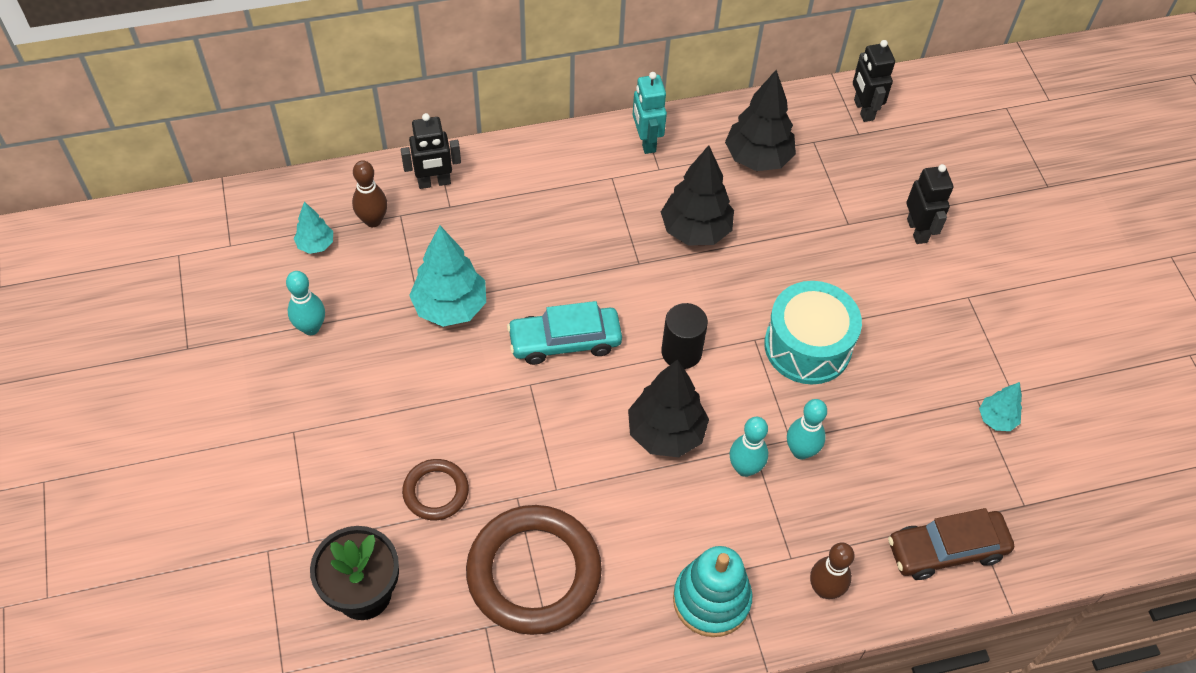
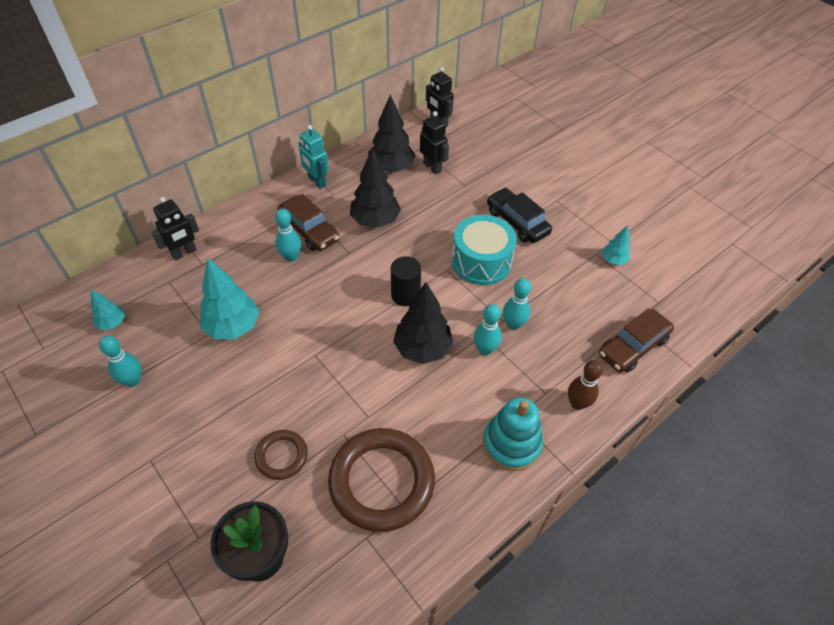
camera: 25 degrees left, 5 degrees down
(373, 220) = (149, 292): brown bowling pin -> none
(562, 240) = (291, 257): none -> turquoise bowling pin
(565, 341) = (325, 318): turquoise car -> none
(602, 211) = (309, 230): none -> brown car
(891, 308) = (517, 222): none -> black car
(917, 230) = (506, 175): black robot -> black robot (432, 167)

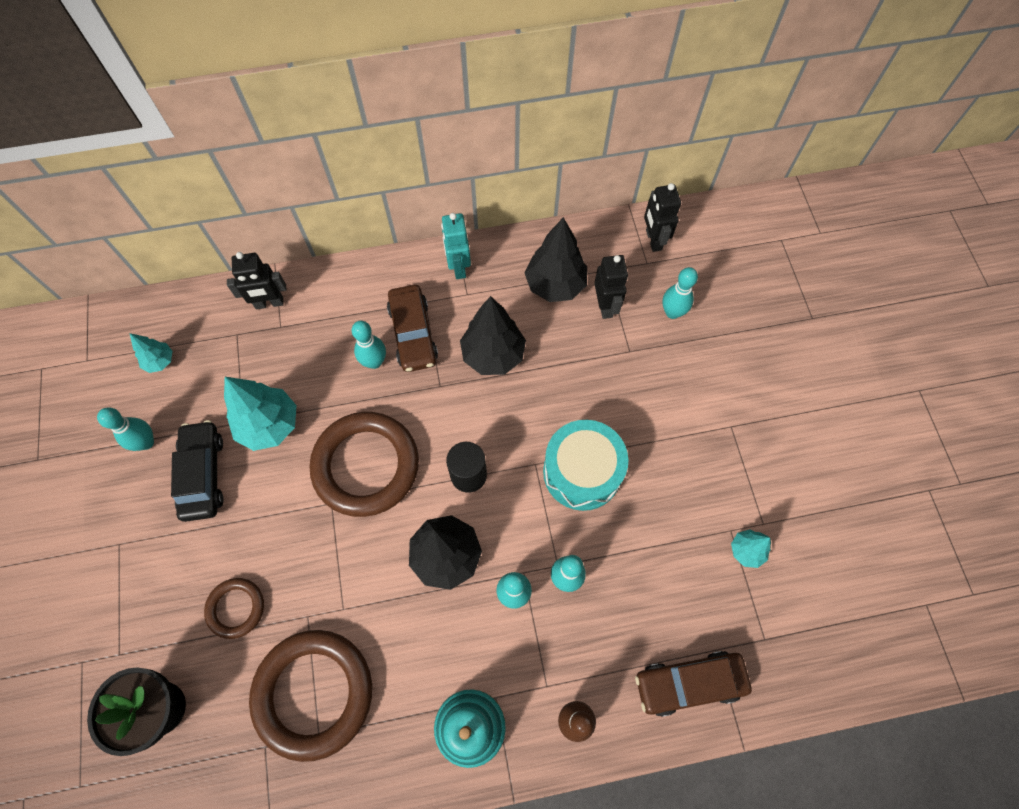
camera: 30 degrees right, 15 degrees up
(326, 321) = (366, 466): none -> brown ring
(477, 155) = (672, 312): none -> turquoise bowling pin
(517, 222) = (660, 436): black car -> black car (203, 474)

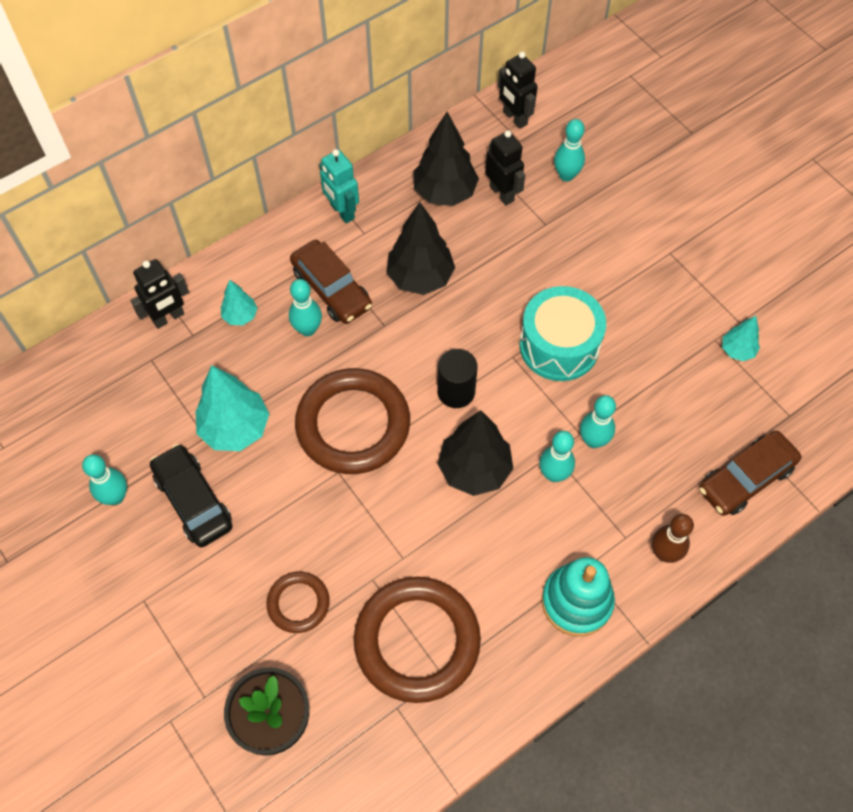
camera: 25 degrees left, 5 degrees down
(160, 361) = (84, 417): turquoise tree -> turquoise tree (240, 316)

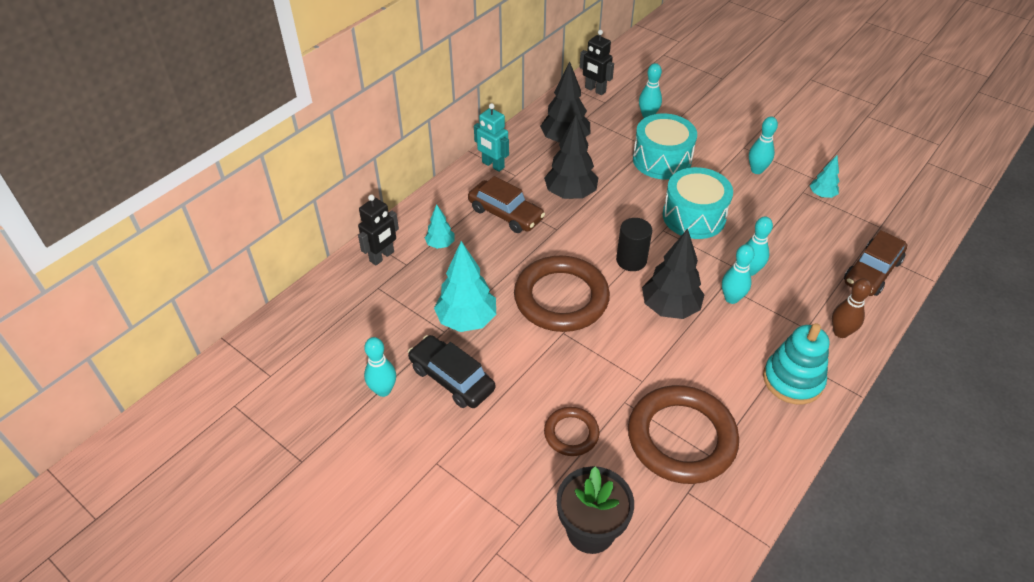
camera: 15 degrees left, 15 degrees down
(308, 329) = (498, 243): turquoise bowling pin -> turquoise bowling pin (757, 170)
(502, 193) = (607, 134): black robot -> none
(555, 250) = (662, 160): none -> turquoise drum

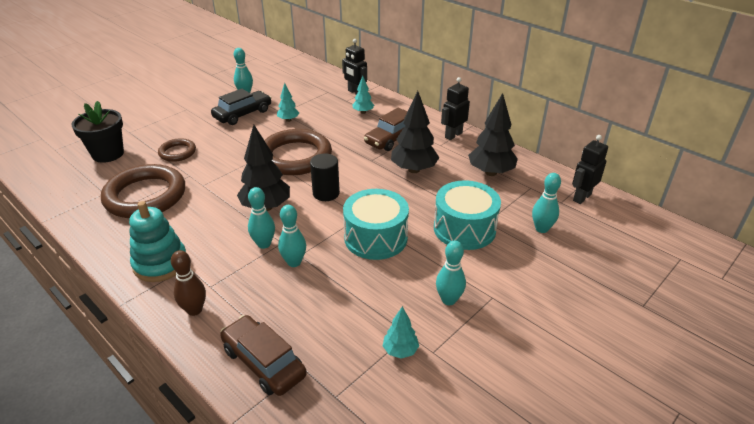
camera: 95 degrees right, 10 degrees down
(466, 320) = (288, 120): turquoise tree -> turquoise tree, size x0.53
(493, 165) = (453, 135): turquoise robot -> black robot

